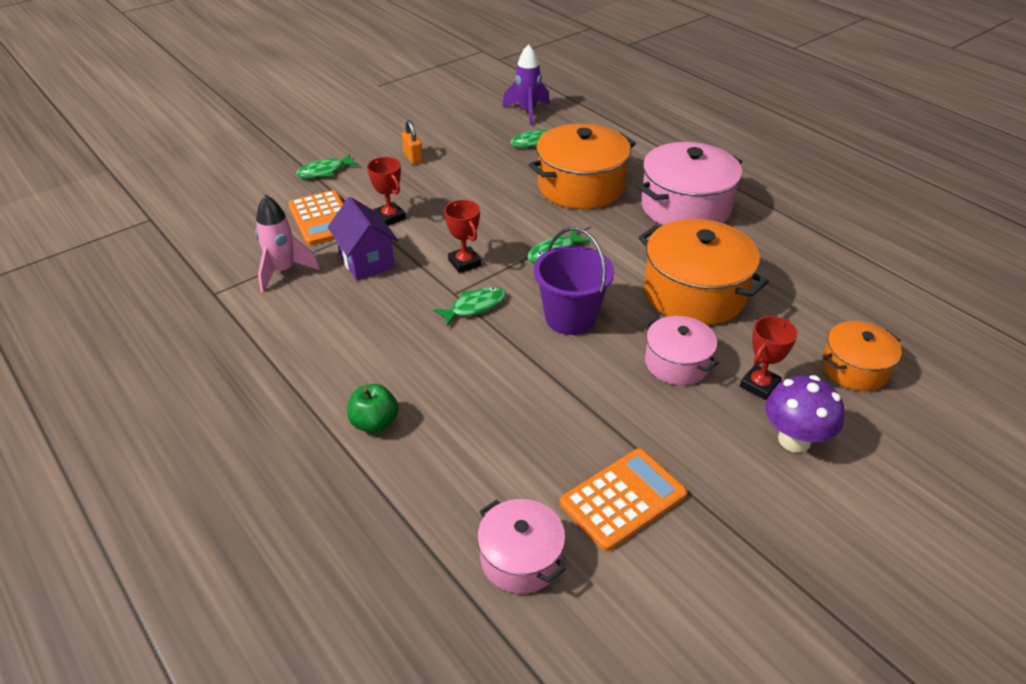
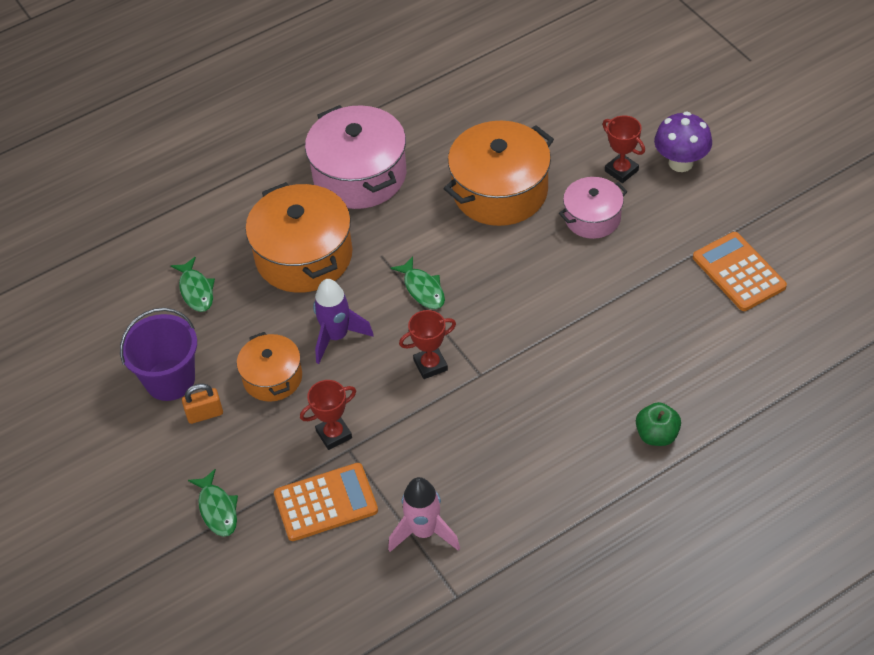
camera: 80 degrees left, 10 degrees up
(367, 261) = (416, 453): purple house -> none
(475, 307) = (503, 358): green fish -> none
(521, 558) = (794, 338): pink pot -> none
(527, 111) = (119, 292): purple rocket -> purple rocket (336, 336)
(570, 317) = (526, 285): purple bucket -> purple bucket (170, 380)
(854, 369) = (605, 110): orange pot -> orange pot (272, 377)

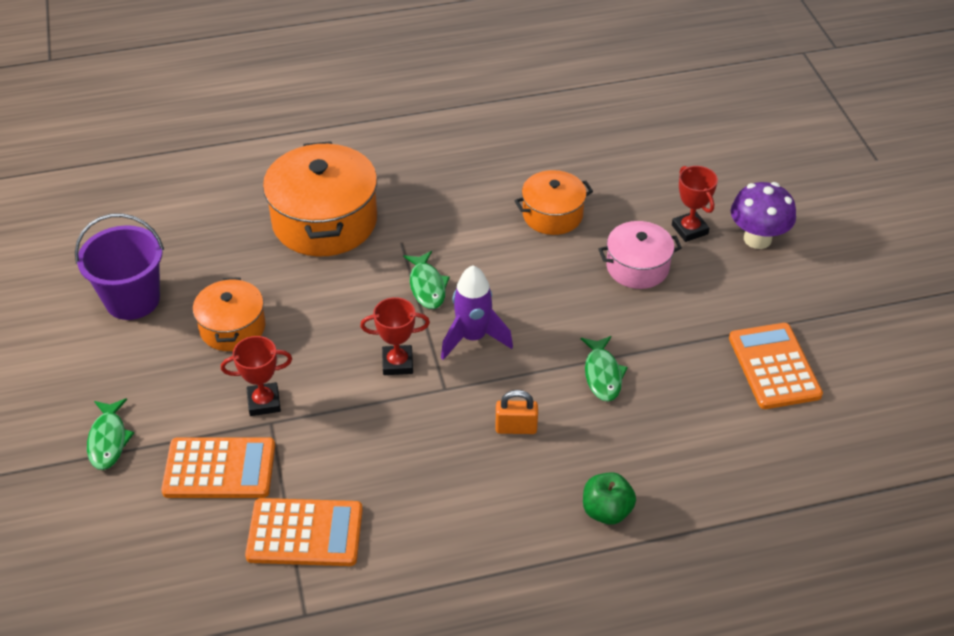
camera: 15 degrees right, 5 degrees down
(196, 290) = (203, 223): green fish -> green fish (602, 374)
(205, 414) = (148, 342): orange padlock -> orange padlock (516, 428)
(336, 336) = (317, 307): purple rocket -> purple rocket (473, 338)
(359, 175) = (418, 161): pink pot -> none
(424, 532) = (305, 533): pink rocket -> orange calculator
(500, 191) = (552, 215): orange pot -> orange pot, size x0.58

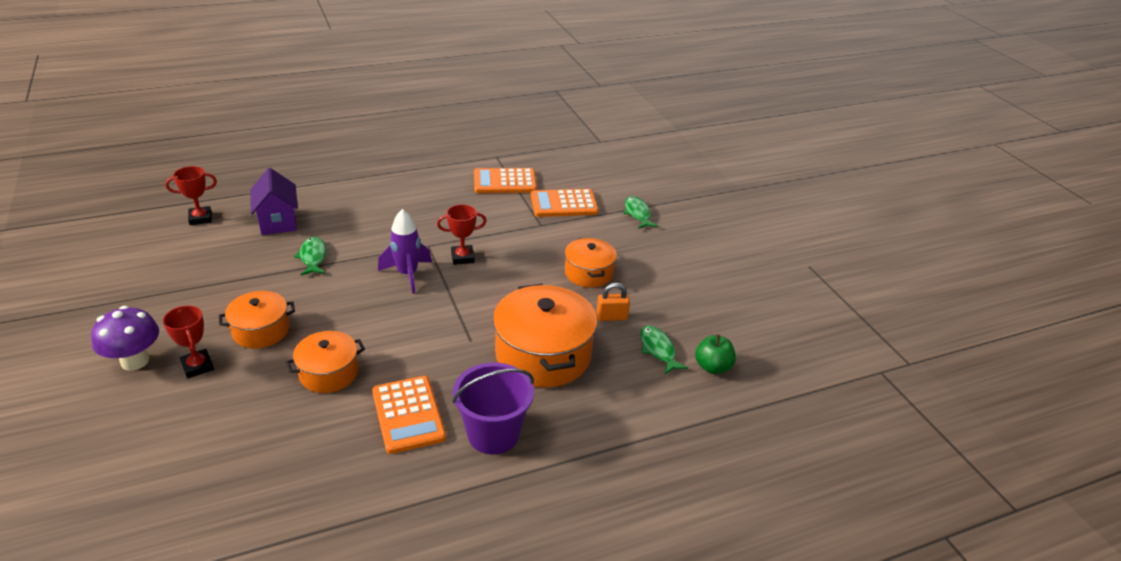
camera: 170 degrees right, 10 degrees down
(132, 300) = (672, 287): purple bucket -> purple bucket (493, 434)
(264, 402) = (549, 234): red trophy -> red trophy (200, 218)
(427, 286) = (445, 307): green fish -> green fish (658, 350)
(516, 428) = (379, 228): orange padlock -> orange padlock (611, 317)
(606, 511) = (328, 195): green apple -> green apple (712, 367)
(637, 267) = (261, 330): pink pot -> orange pot
(670, 448) = (278, 222): none -> purple house
(774, 366) = (180, 267): orange calculator -> orange calculator (408, 414)

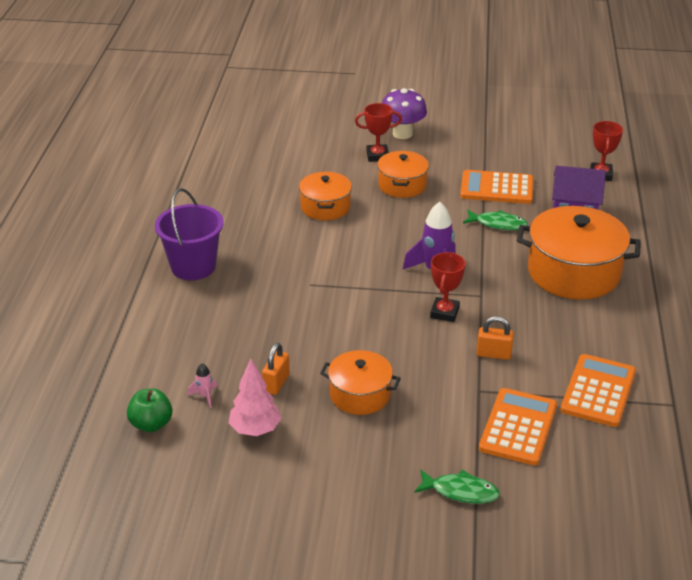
camera: 120 degrees right, 0 degrees up
(408, 414) = (249, 233): orange calculator -> orange calculator (496, 188)
(497, 226) = (493, 354): none -> orange padlock
(543, 355) = (258, 319): orange pot -> orange pot (573, 272)
(658, 350) = (205, 396): green fish -> pink rocket
(667, 310) = (255, 429): none -> pink tree

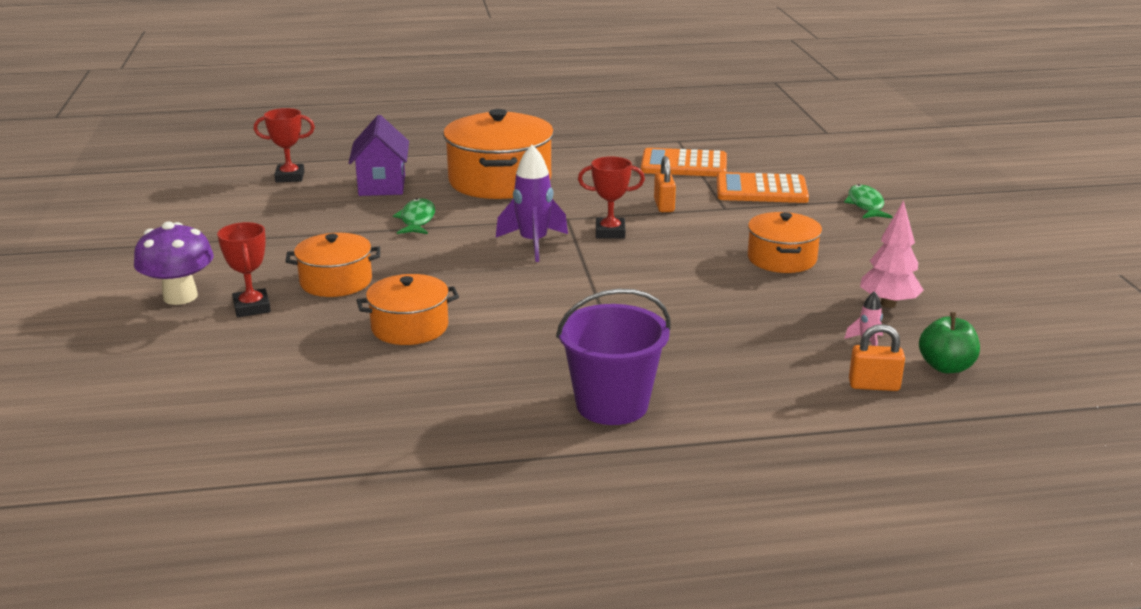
camera: 105 degrees left, 10 degrees down
(276, 383) = (805, 304): orange padlock -> orange padlock (874, 385)
(496, 188) = (332, 226): orange calculator -> none

